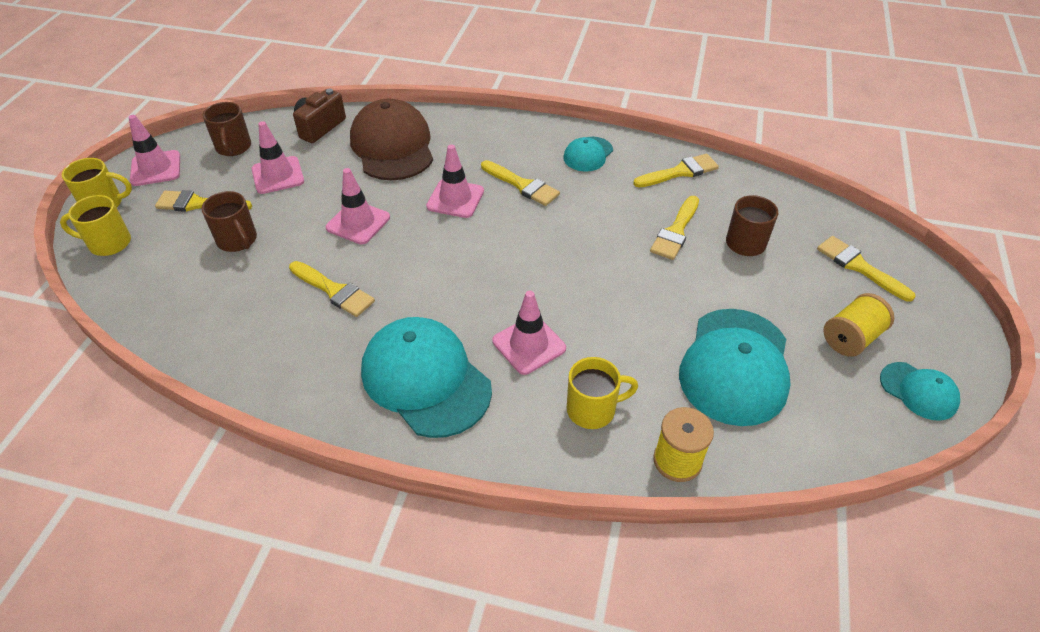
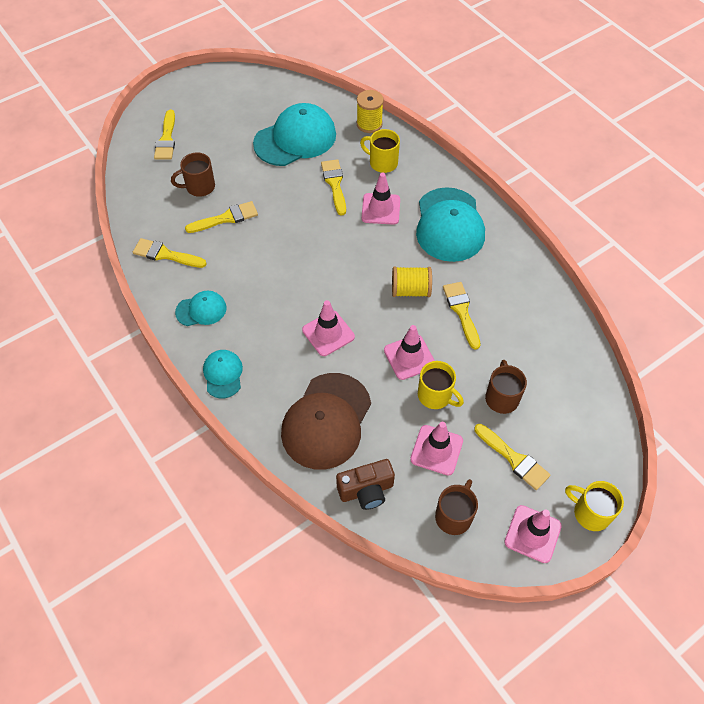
camera: 140 degrees left, 10 degrees up
(108, 243) = (598, 460): yellow mug -> yellow mug (435, 396)
(522, 185) = (273, 314): yellow brush -> yellow brush (334, 184)
(851, 338) = (226, 116): yellow spool -> yellow spool (410, 290)
(918, 391) = (234, 84): turquoise cap -> turquoise cap (223, 374)

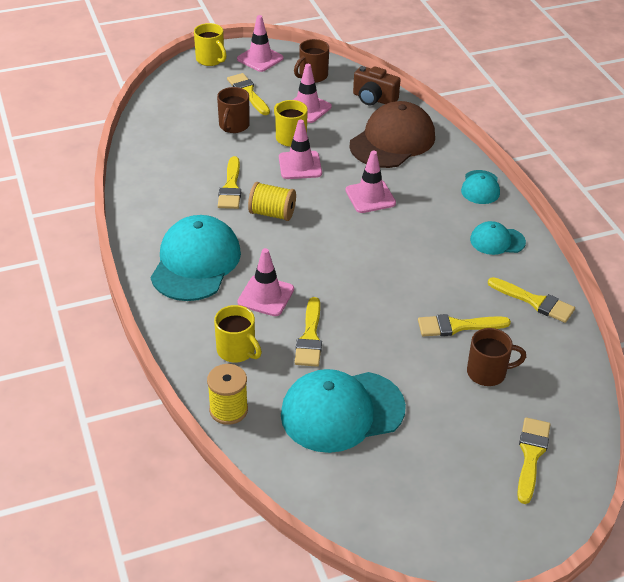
camera: 165 degrees left, 15 degrees down
(366, 490) = (374, 99): brown camera -> brown camera turned 150 degrees counterclockwise

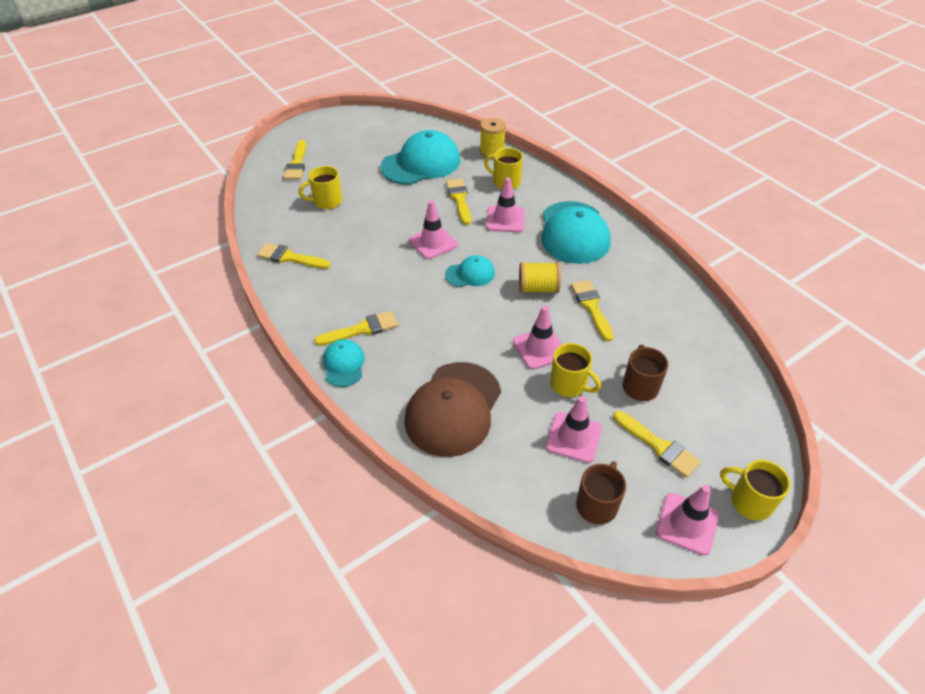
camera: 165 degrees right, 5 degrees up
(370, 197) = (454, 326): pink traffic cone -> pink traffic cone (433, 243)
(374, 99) = (498, 478): brown camera -> none
(457, 326) = (352, 227): yellow brush -> yellow brush (362, 329)
(488, 372) = (326, 201): brown mug -> yellow mug
(497, 241) = (323, 306): turquoise cap -> turquoise cap (470, 274)

